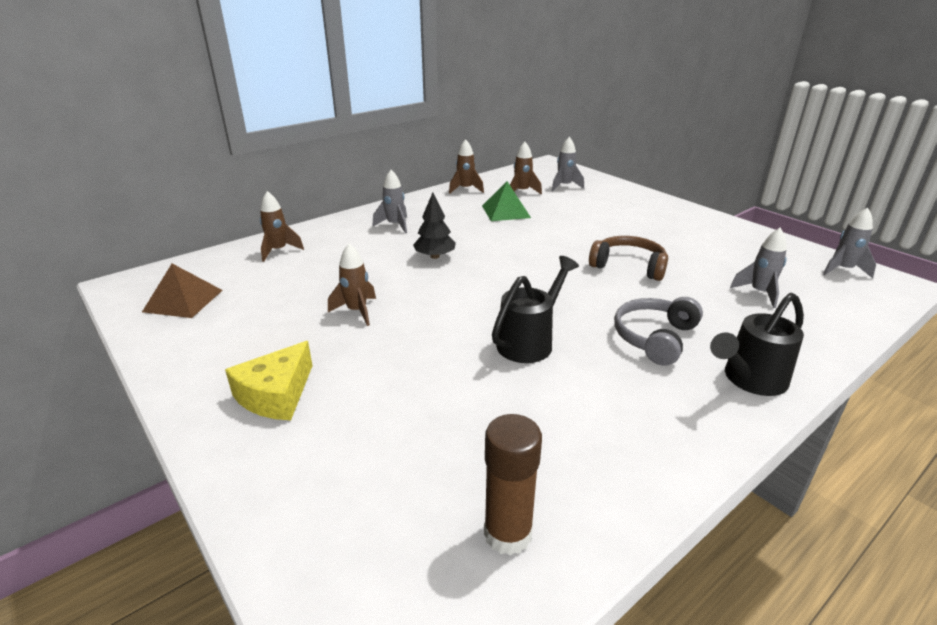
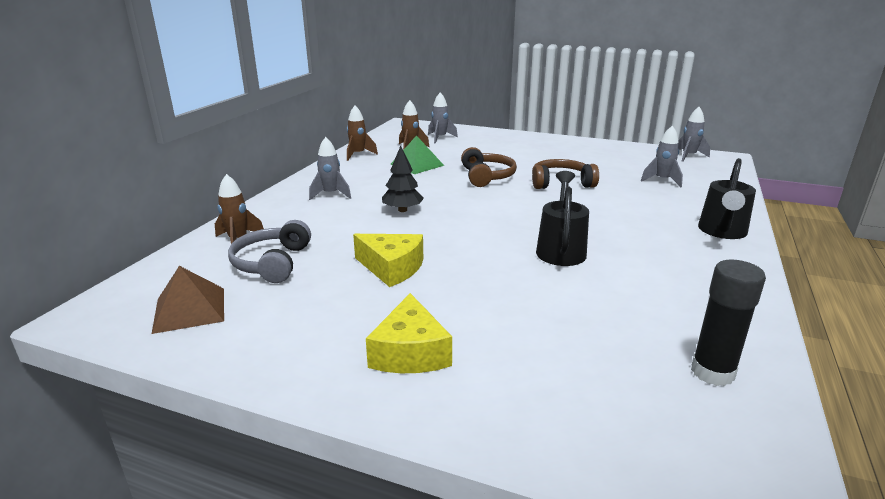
camera: 30 degrees left, 5 degrees down
(357, 311) = (392, 268): brown rocket -> yellow cheese
(507, 534) = (712, 372): brown glue stick -> black glue stick
(558, 240) = (487, 176): none -> brown headphones
(654, 338) = (637, 223): grey headphones -> grey headphones (272, 263)

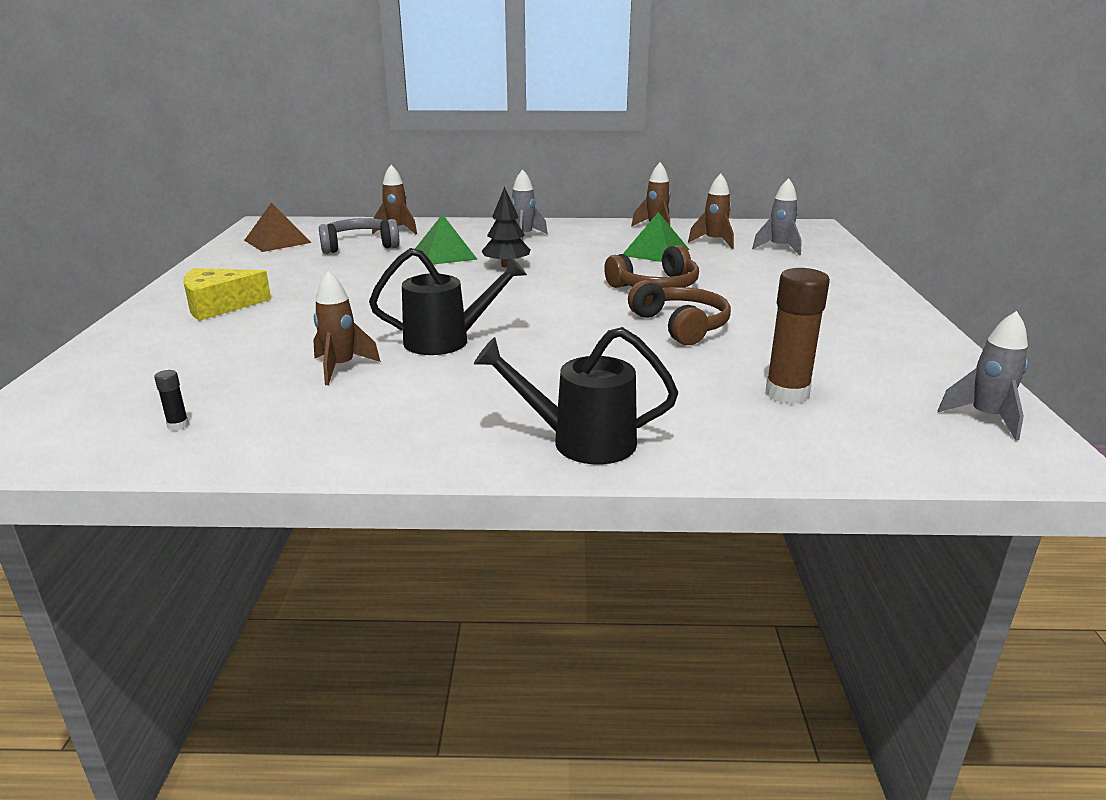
camera: 70 degrees right, 0 degrees up
(348, 228) = (445, 254): none -> green pyramid
(392, 268) = (366, 280): yellow cheese -> none
(602, 293) = (341, 367): none -> brown rocket
(662, 180) = (787, 394): grey rocket -> brown glue stick
(712, 372) = (178, 425): black glue stick -> black glue stick, size x0.43

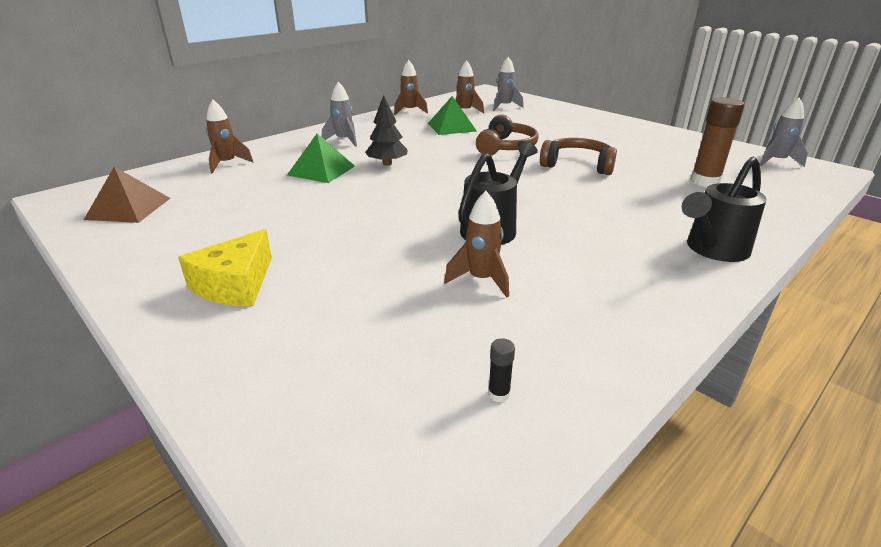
camera: 45 degrees left, 5 degrees up
(359, 246) = (228, 186): grey headphones -> none

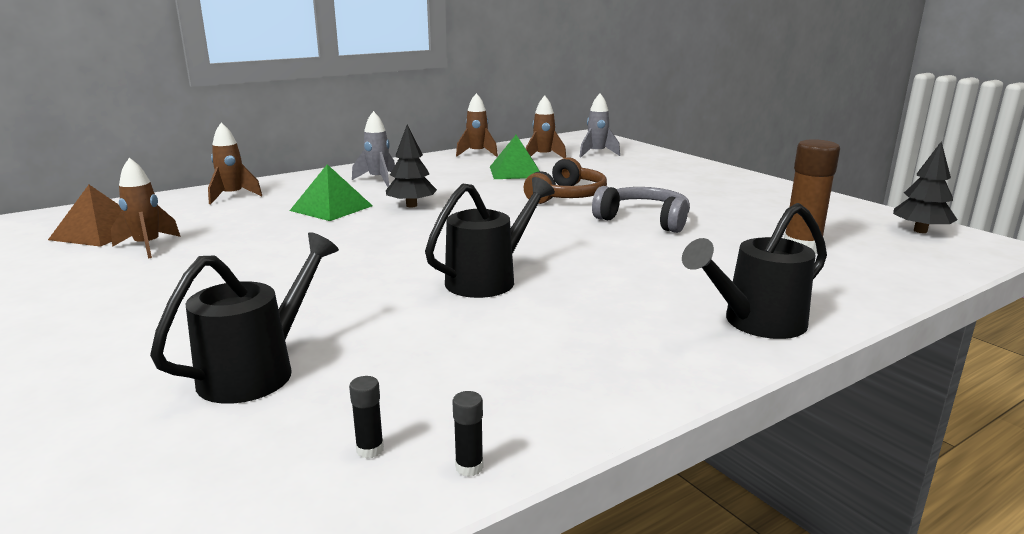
camera: 10 degrees right, 10 degrees down
(235, 284) = (157, 313): yellow cheese -> none
(360, 332) = (257, 371): none -> black watering can
(481, 280) = (435, 331): brown rocket -> brown rocket (148, 246)
(577, 165) = (644, 220): brown headphones -> grey headphones
(585, 399) = (469, 467): none -> black glue stick
(776, 161) = (920, 231): grey rocket -> black tree

